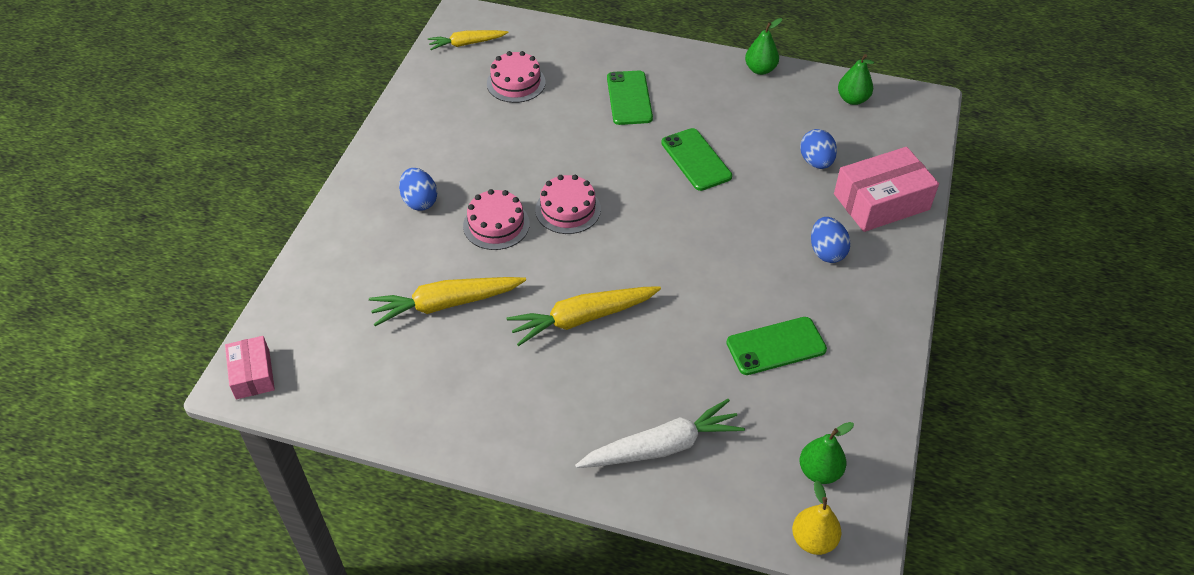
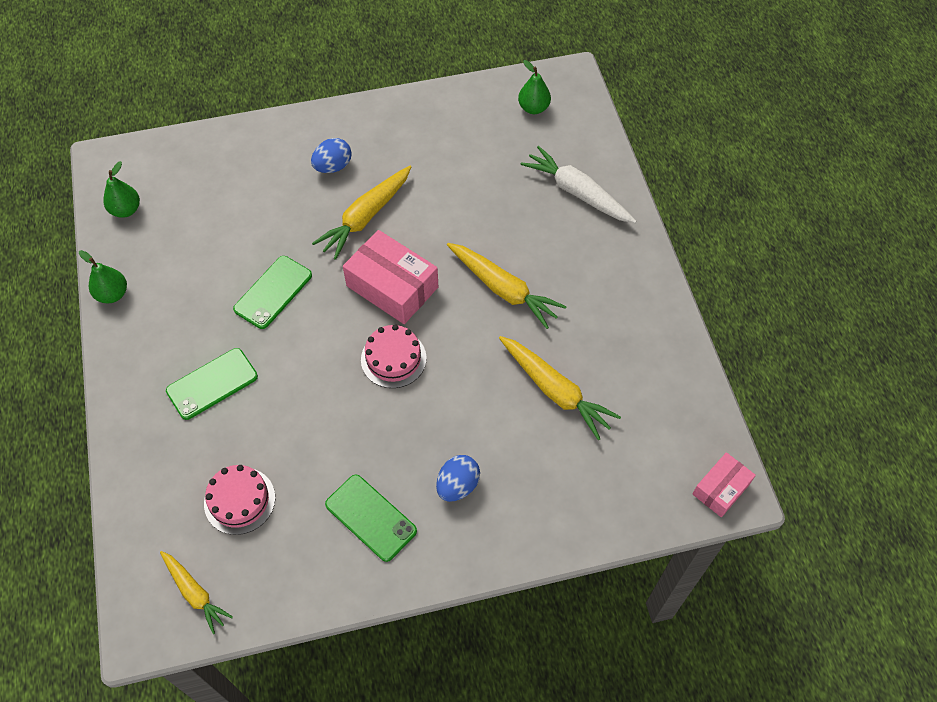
camera: 120 degrees left, 10 degrees up
(496, 225) = (446, 404): pink cake -> none
(743, 251) = (365, 217): none -> yellow carrot
(776, 346) = (447, 164): green phone -> green phone (370, 517)
(813, 540) = (583, 95): yellow pear -> none
(816, 162) = (228, 207): blue egg -> none
(881, 202) = (254, 151): pink box -> pink box (392, 286)

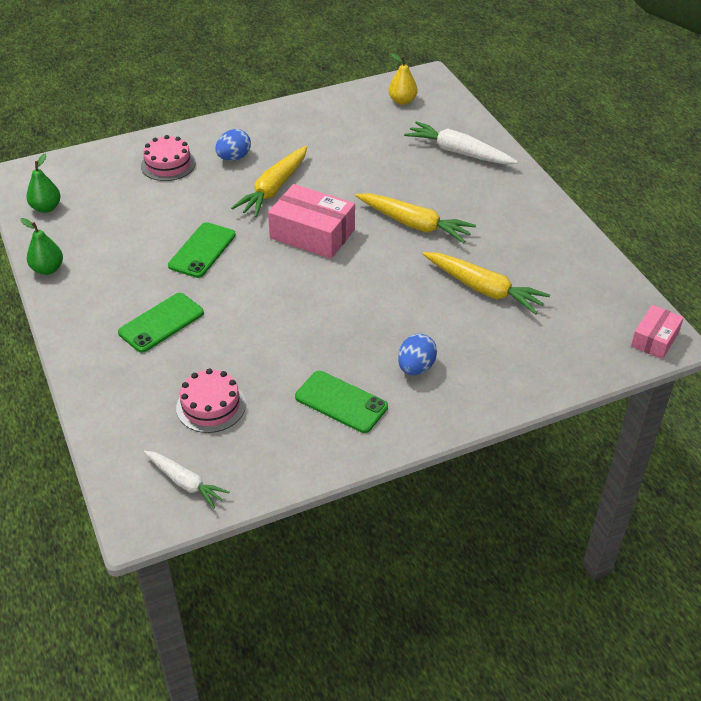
camera: 10 degrees left, 15 degrees down
(195, 593) = (185, 482): yellow carrot -> white carrot
(393, 359) = (328, 284): pink cake -> pink cake (168, 164)
(533, 108) = (402, 101): green pear -> yellow pear

